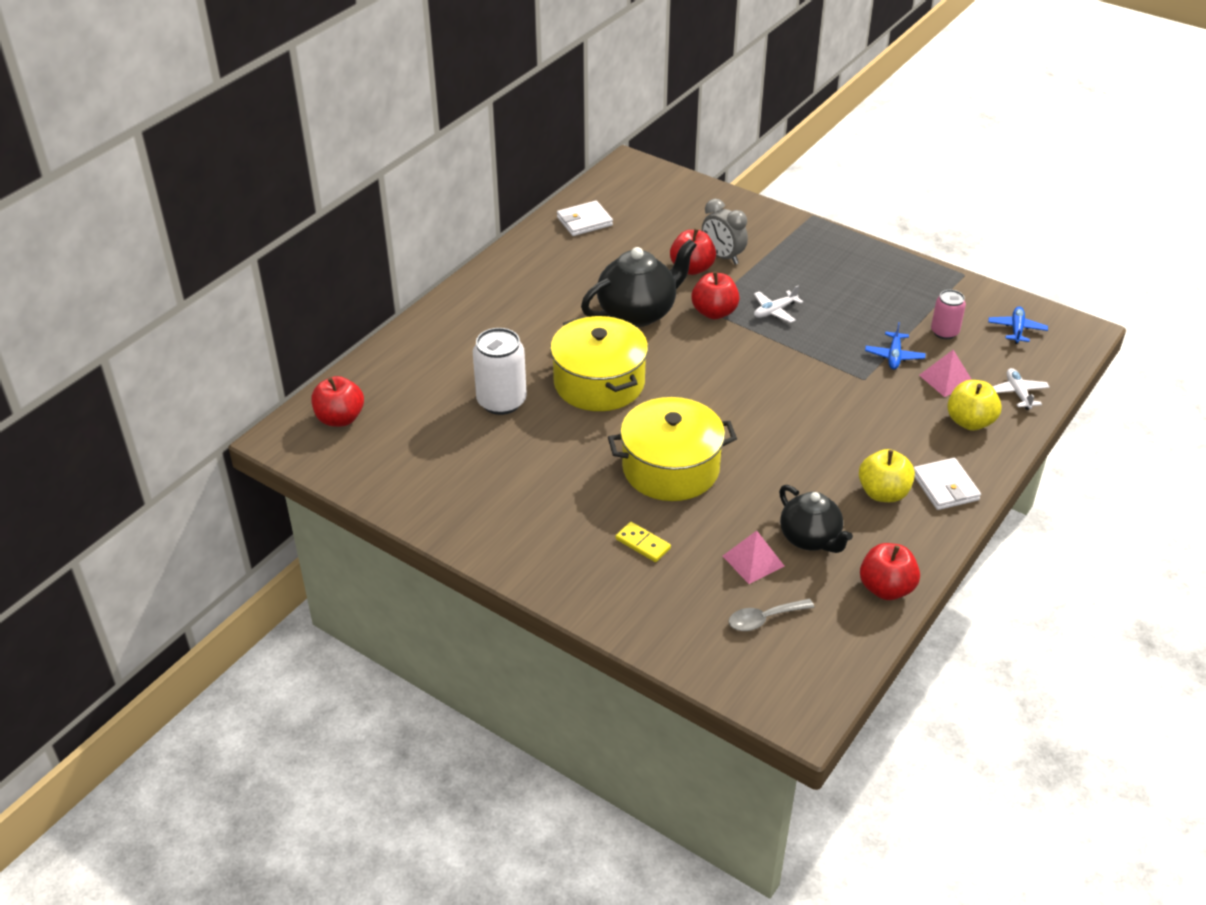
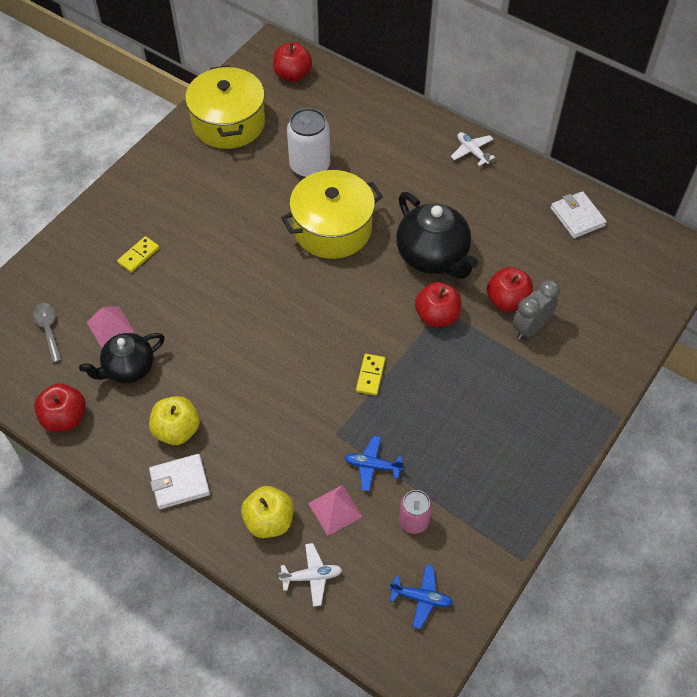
camera: 90 degrees right, 15 degrees up
(671, 468) = (222, 276): yellow pot -> yellow pot (228, 123)
(775, 311) = (442, 367): white plane -> white plane (472, 152)
(792, 356) = (370, 375): none -> yellow domino

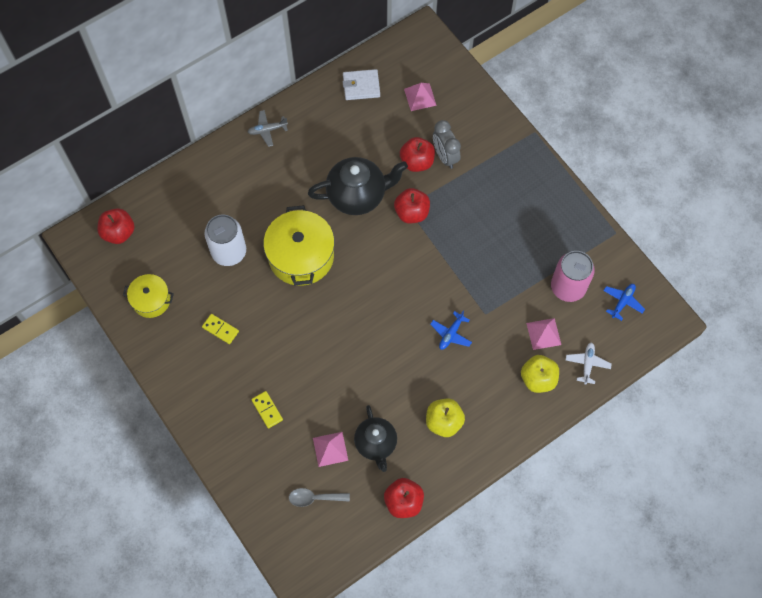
camera: 70 degrees left, 10 degrees up
(180, 483) = (488, 431): white wallet -> none
(228, 123) = (151, 300): yellow pot -> yellow pot, size x0.58
(370, 375) = (445, 275): yellow domino -> yellow domino (220, 329)
(372, 466) = (518, 298): blue plane -> blue plane (451, 334)
(413, 521) = (568, 287): pink can -> pink can, size x1.66
(472, 152) = (267, 130): white plane -> grey plane
(597, 278) = (420, 97): none -> pink pyramid

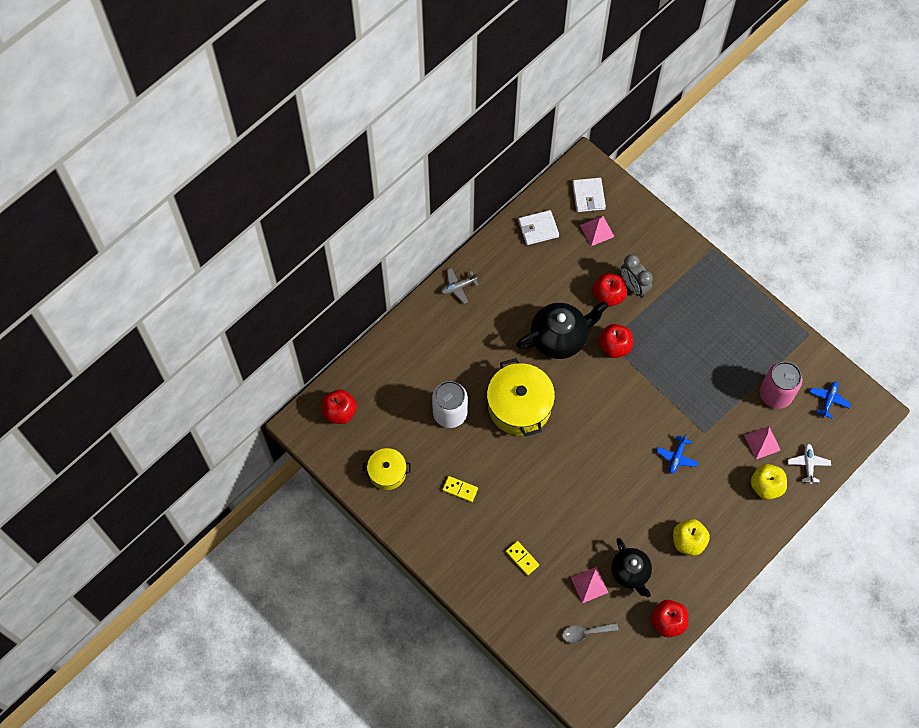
camera: 10 degrees left, 0 degrees up
(419, 62) = (588, 196): none -> white wallet

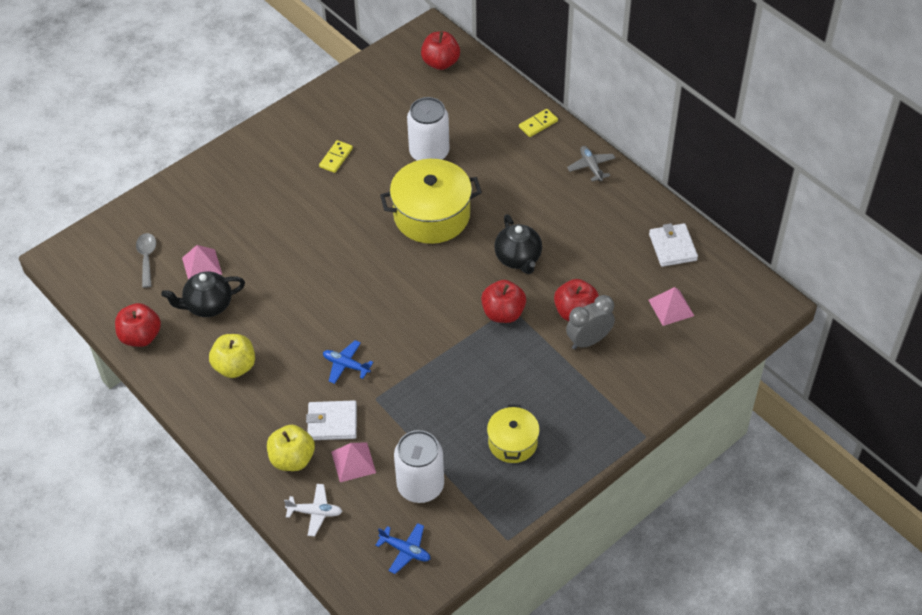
camera: 95 degrees right, 15 degrees down
(387, 472) = (365, 99): yellow pot -> yellow pot (512, 442)
(522, 558) = (245, 207): yellow domino -> yellow domino (538, 124)
(559, 338) = (518, 258): black teapot -> black teapot, size x0.66
(588, 196) = (723, 302): white wallet -> white wallet (332, 422)
(775, 394) = (420, 486): pink can -> white can

